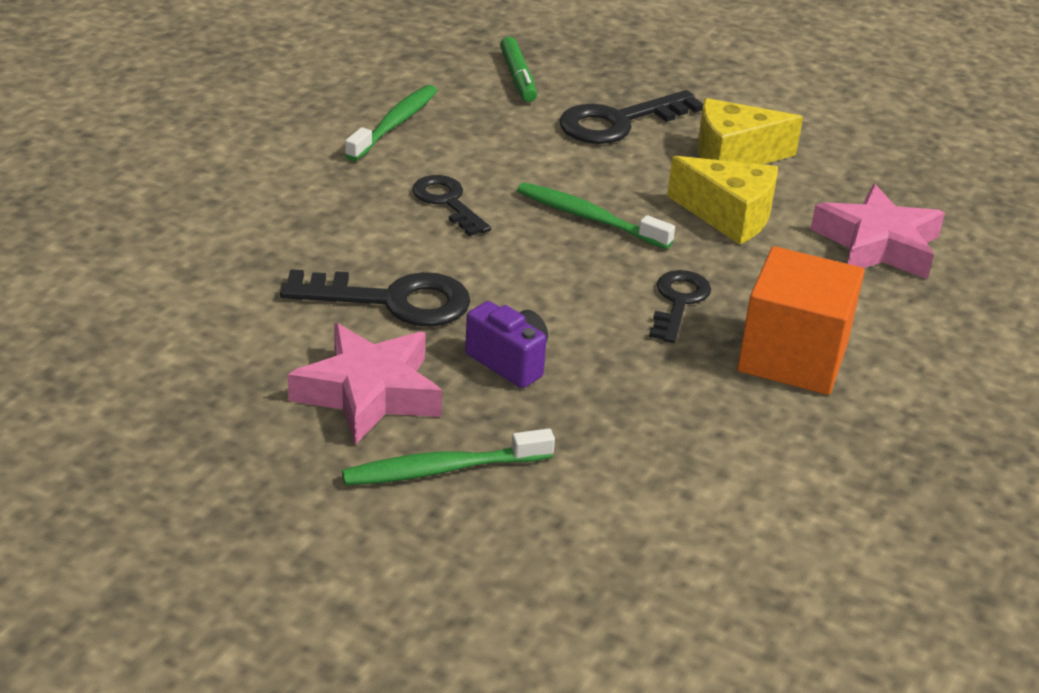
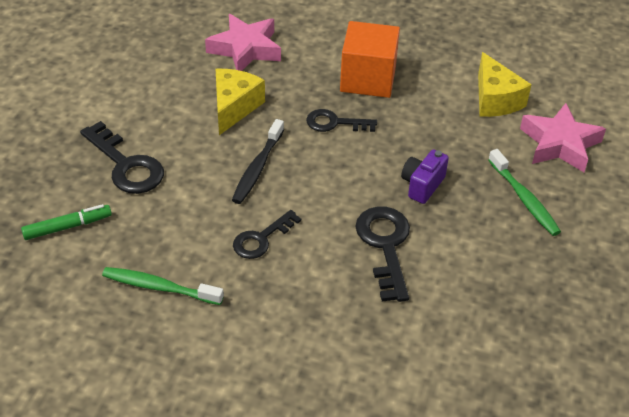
camera: 100 degrees left, 10 degrees up
(369, 393) = (478, 240): pink star -> pink star (559, 144)
(589, 218) = (257, 168): green toothbrush -> black toothbrush
(733, 156) = (159, 108): yellow cheese -> yellow cheese (495, 100)

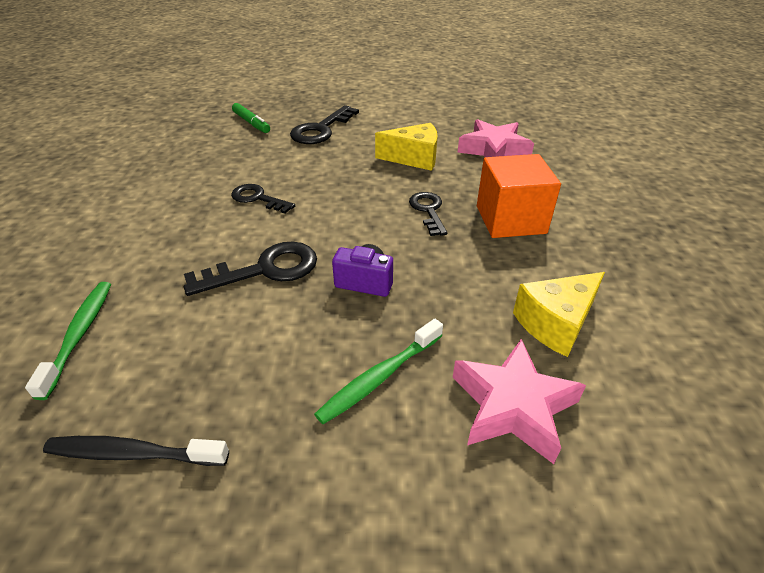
camera: 75 degrees right, 5 degrees down
(159, 287) = (196, 165): green toothbrush -> green toothbrush (79, 335)
(257, 168) = (344, 181): black toothbrush -> black toothbrush (133, 453)

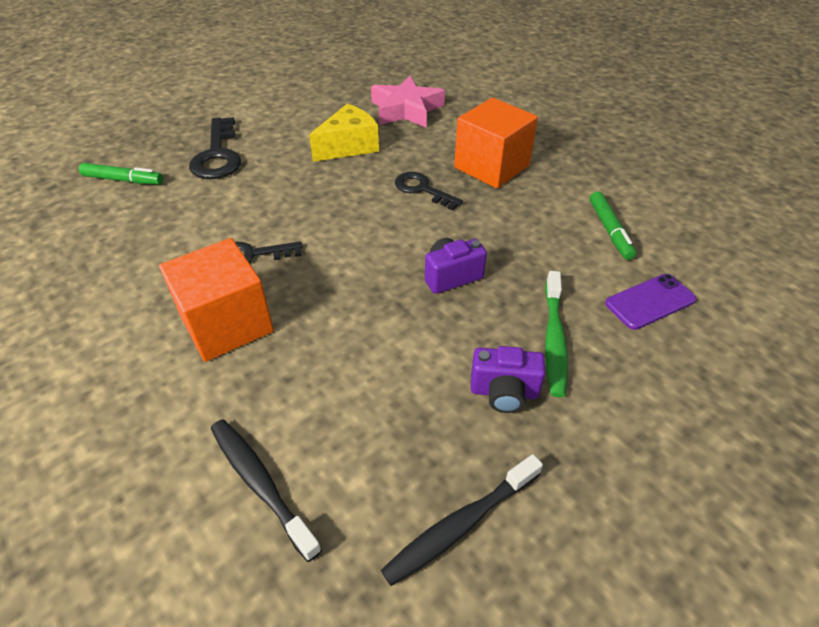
camera: 40 degrees left, 5 degrees up
(79, 335) = (260, 483): green toothbrush -> black toothbrush
(190, 231) = (227, 324): none -> orange cube
(265, 270) = (354, 315): black key -> none
(287, 388) = (504, 392): none -> purple camera
(512, 406) = (650, 302): pink star -> purple phone
(556, 323) = (609, 230): yellow cheese -> green marker

